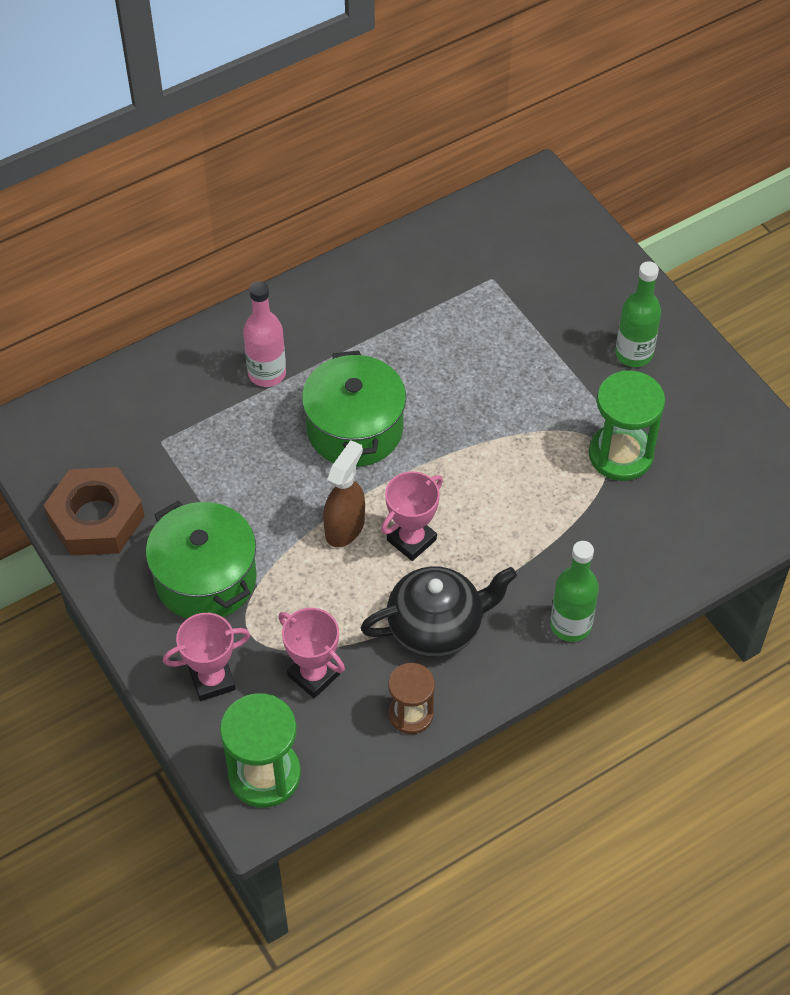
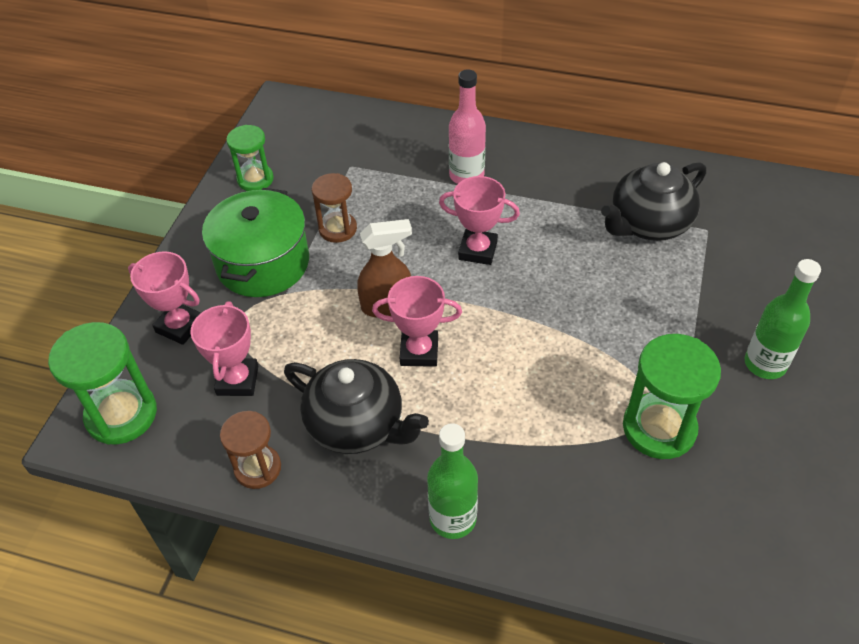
camera: 50 degrees right, 5 degrees down
(96, 518) = (255, 179): brown nut -> green hourglass
(225, 501) = (337, 229): none -> brown hourglass
(354, 429) = (478, 250): green pot -> pink trophy
(448, 306) = (648, 224): none -> black teapot

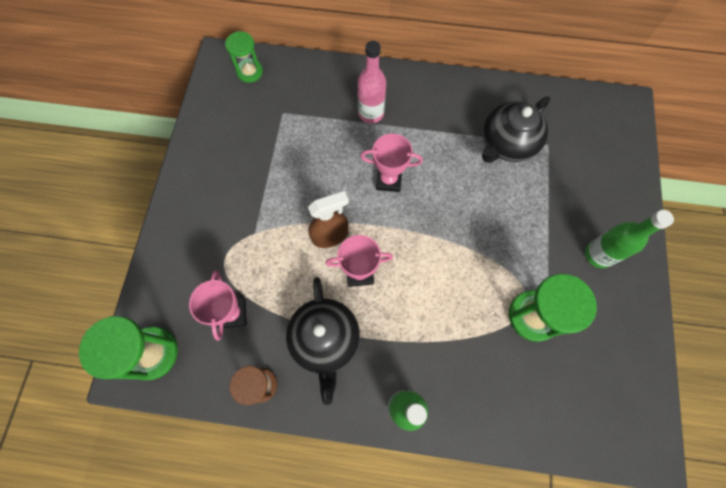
camera: 10 degrees left, 20 degrees up
(180, 326) = (181, 271): pink trophy -> none
(255, 179) = (213, 132): green hourglass -> green hourglass (249, 72)
(263, 263) = (232, 208): green pot -> none
(337, 229) = (283, 171): brown hourglass -> none
(357, 425) = (325, 340): black teapot -> black teapot turned 60 degrees clockwise

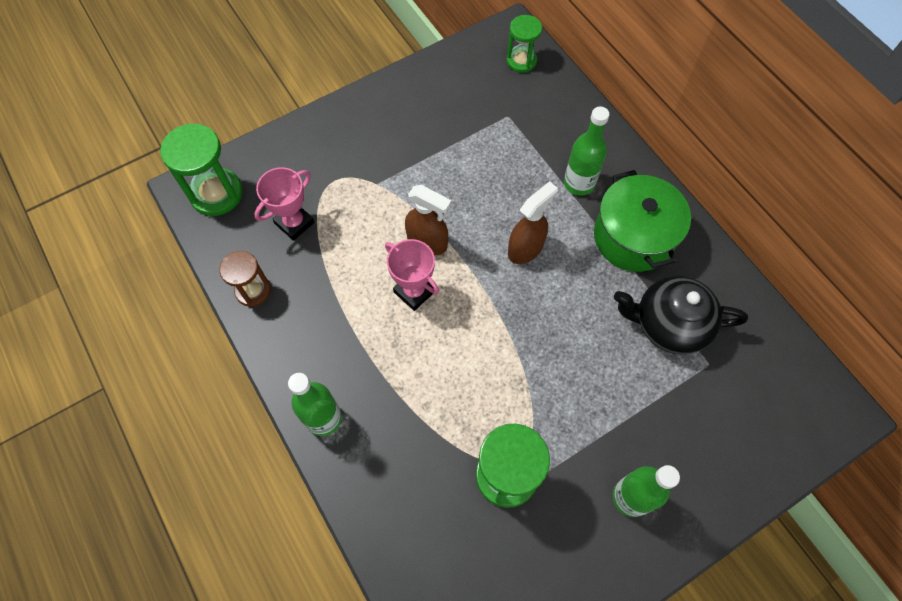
camera: 50 degrees right, 5 degrees down
(325, 340) = (330, 310): black teapot -> none
(371, 113) = (579, 183): pink bottle -> green bottle
(388, 180) = (526, 248): pink trophy -> brown spray bottle
(434, 115) = (633, 236): none -> green pot

